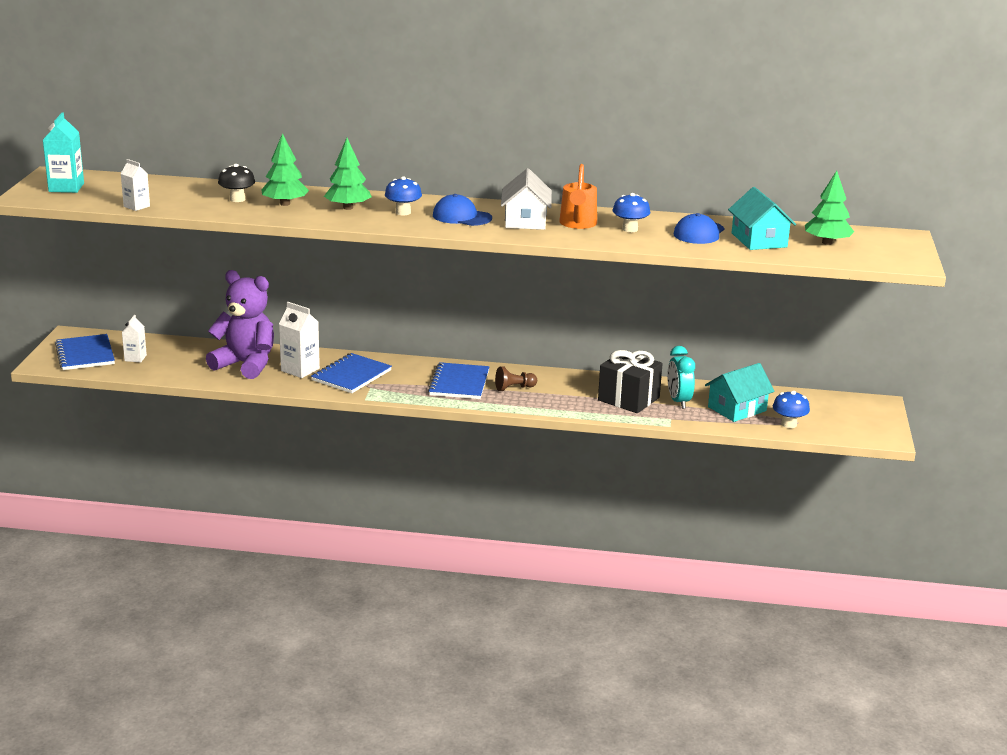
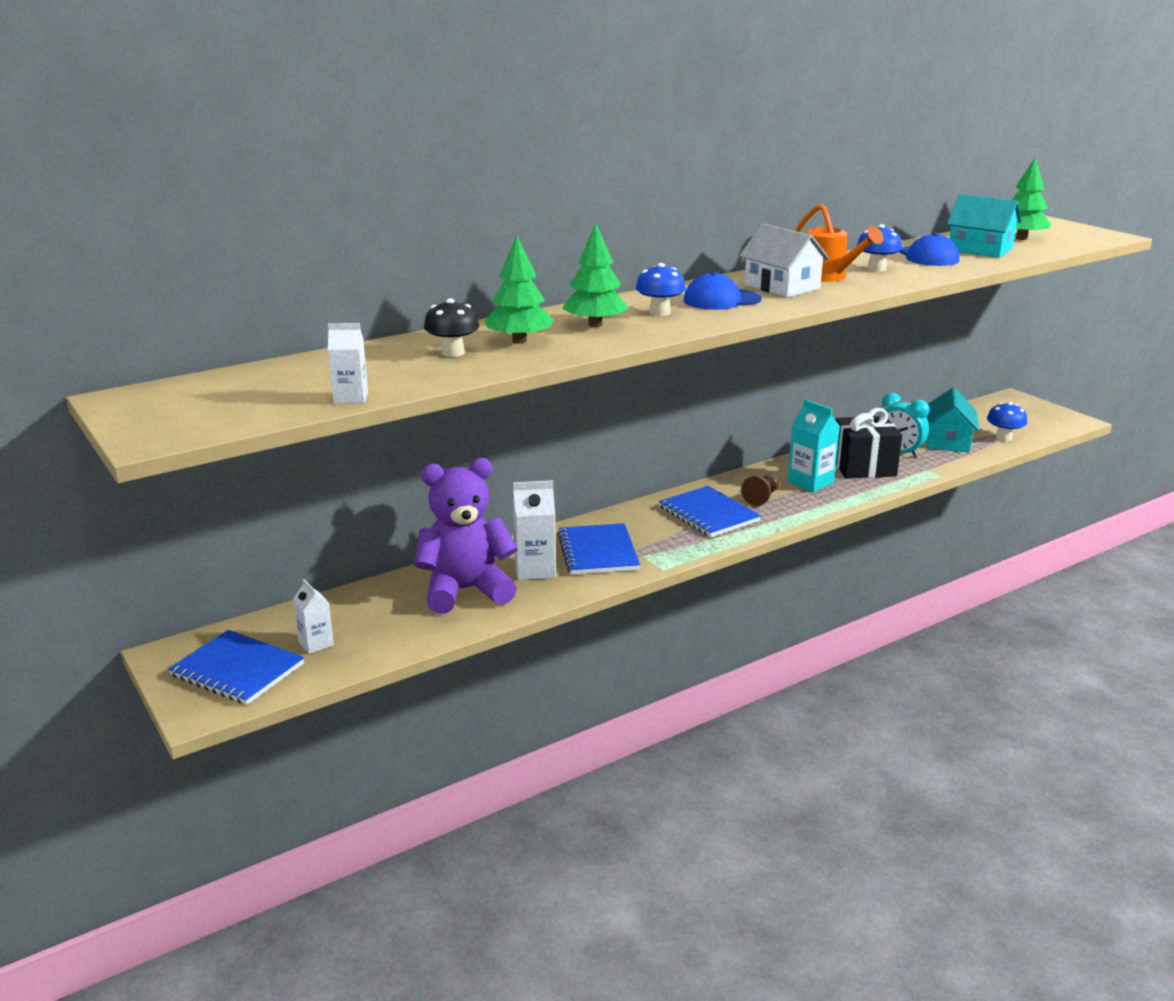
camera: 40 degrees left, 0 degrees up
(66, 187) = (186, 408): turquoise carton -> turquoise carton (810, 482)

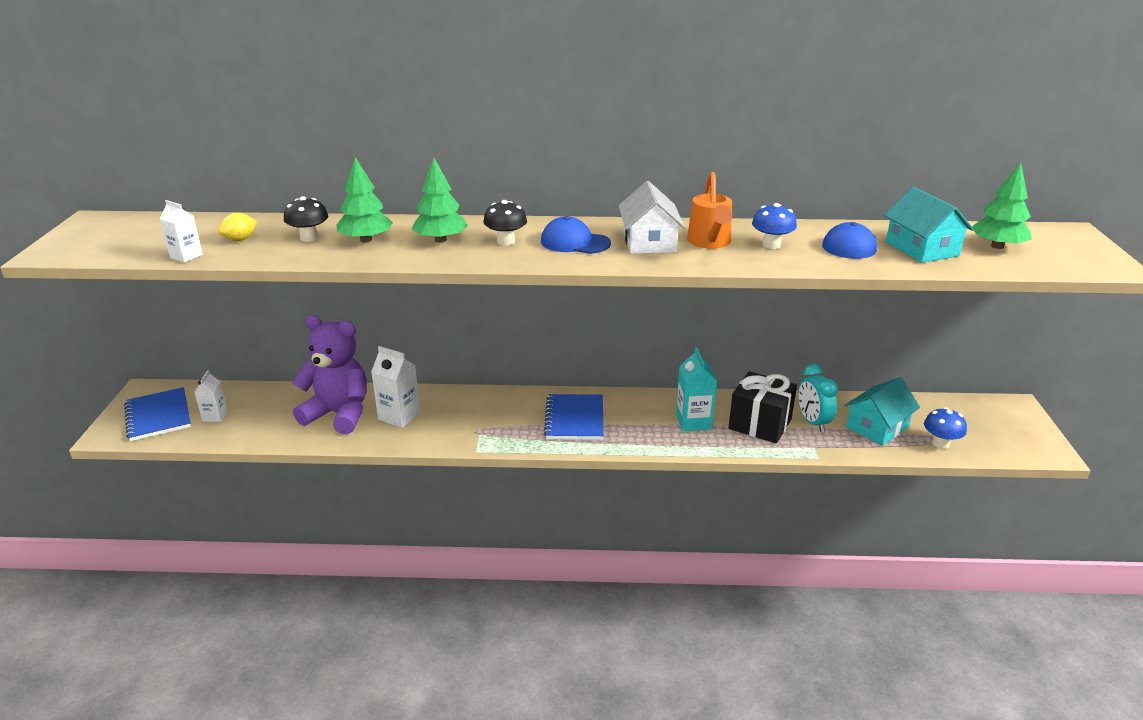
camera: 35 degrees right, 5 degrees up
(376, 371) = (240, 239): none -> yellow lemon
(598, 552) = (456, 419): blue notebook -> none
(659, 312) = (506, 241): blue mushroom -> black mushroom
(762, 498) = (635, 420): brown pawn -> none

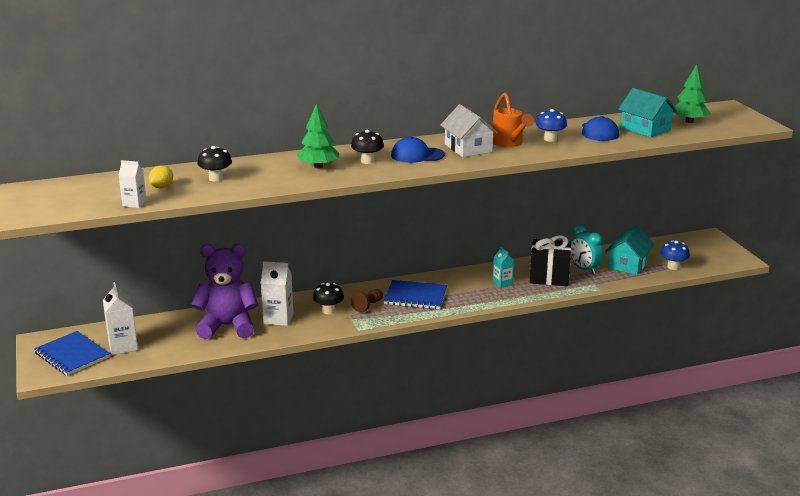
camera: 20 degrees left, 5 degrees down
(215, 416) = (123, 346): white carton -> white carton, size x1.59
(366, 240) = (262, 174): green tree -> none
(462, 417) = (328, 311): none -> black mushroom
(510, 420) = (368, 306): none -> brown pawn
(574, 419) = (415, 296): blue notebook -> blue notebook turned 60 degrees counterclockwise
(693, 421) = (502, 283): turquoise carton -> turquoise carton, size x0.63

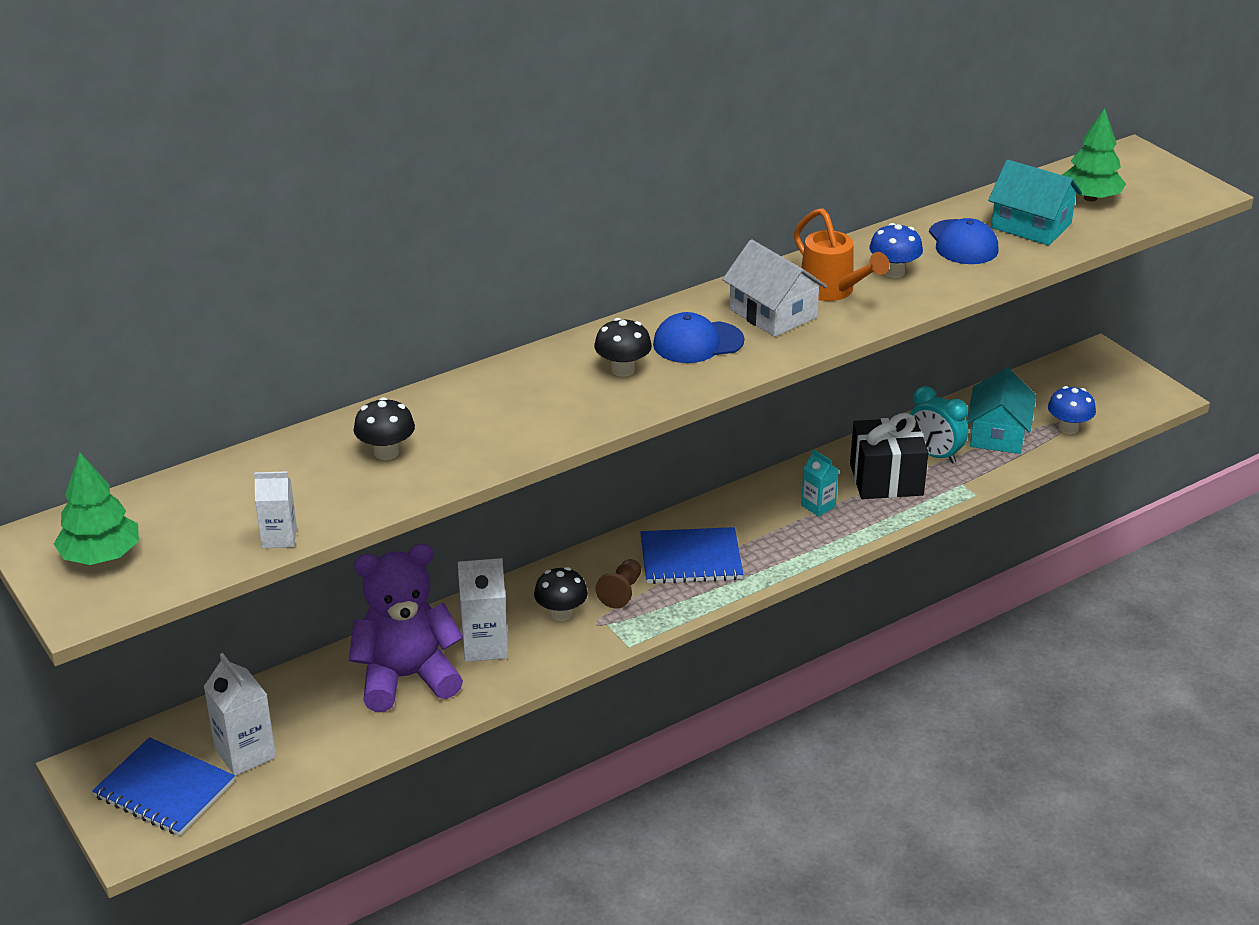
camera: 15 degrees left, 10 degrees up
(162, 187) = (303, 488): yellow lemon -> none
(318, 166) = (547, 395): green tree -> green tree (101, 556)

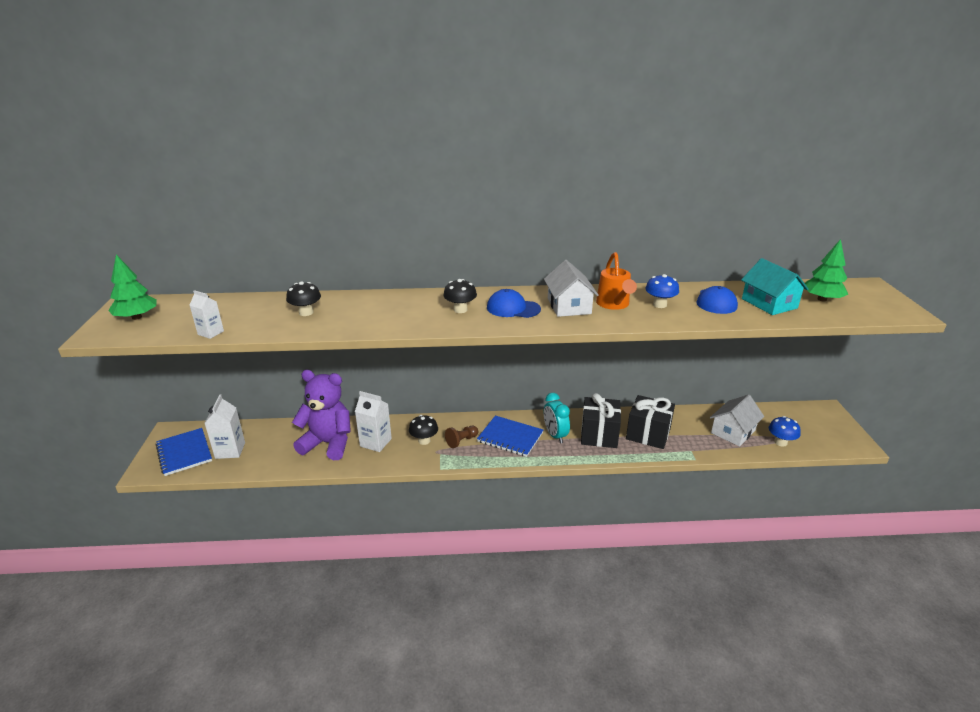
camera: 30 degrees right, 5 degrees down
(818, 506) = (599, 434): turquoise carton -> black gift
(934, 455) = (686, 430): turquoise clock -> turquoise clock (555, 435)
(998, 434) = (733, 431): turquoise house -> white house

